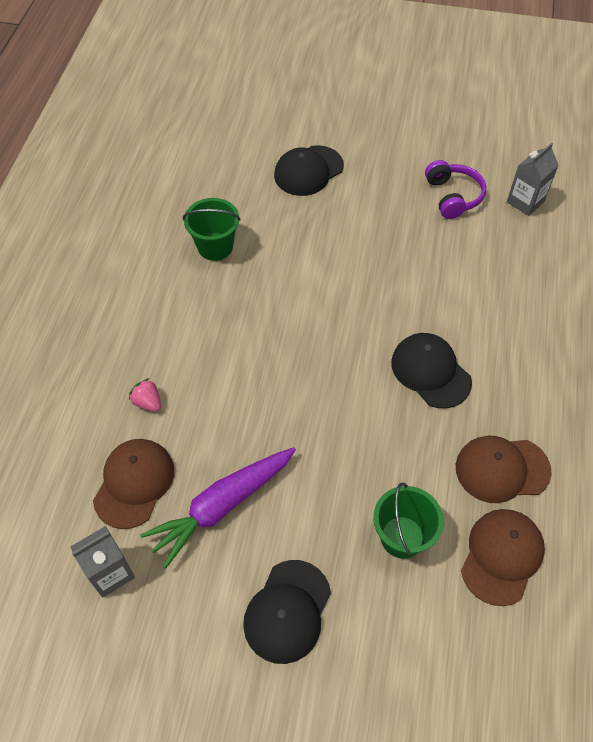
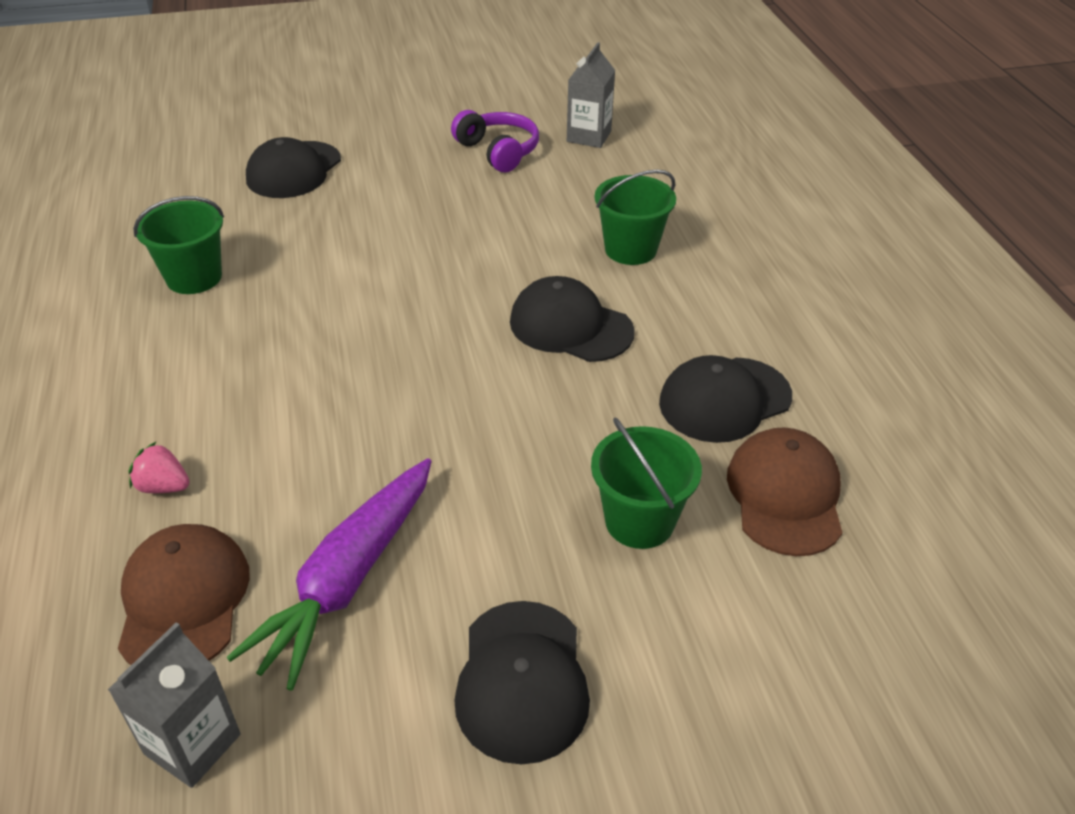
camera: 25 degrees left, 15 degrees down
(502, 469) = (724, 400): brown cap -> black cap
(503, 319) = (630, 249): none -> green bucket

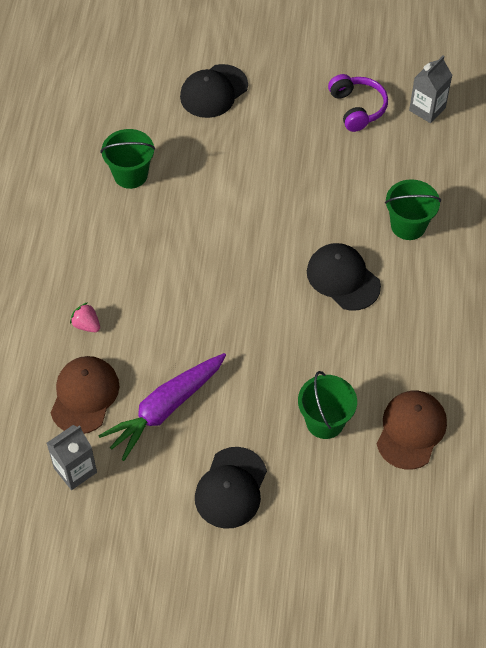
camera: 20 degrees right, 15 degrees up
(724, 400) = (410, 359): black cap -> none

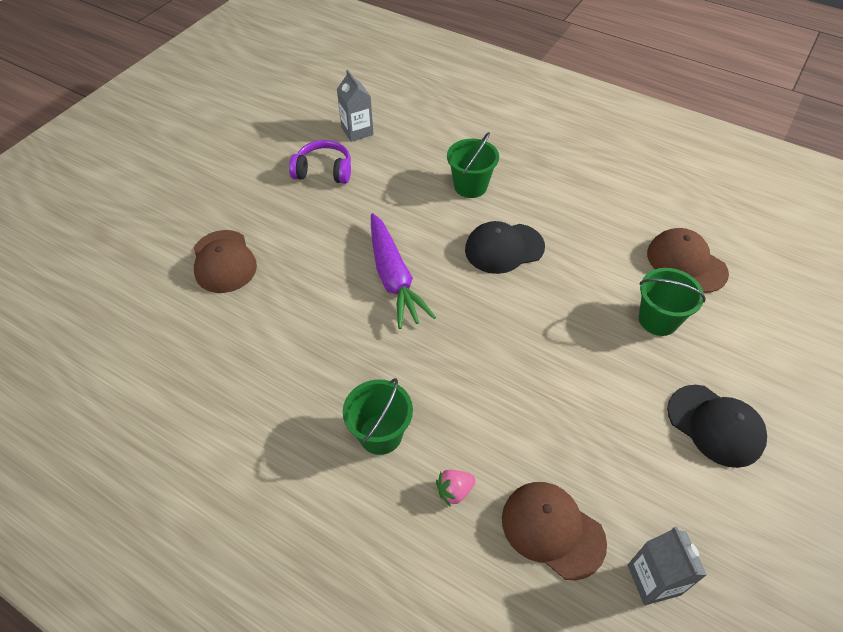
camera: 65 degrees left, 5 degrees down
(130, 175) = (276, 371): green bucket -> green bucket (380, 434)
(165, 409) = (599, 451): purple carrot -> purple carrot (394, 278)
(213, 91) = (224, 261): black cap -> brown cap

